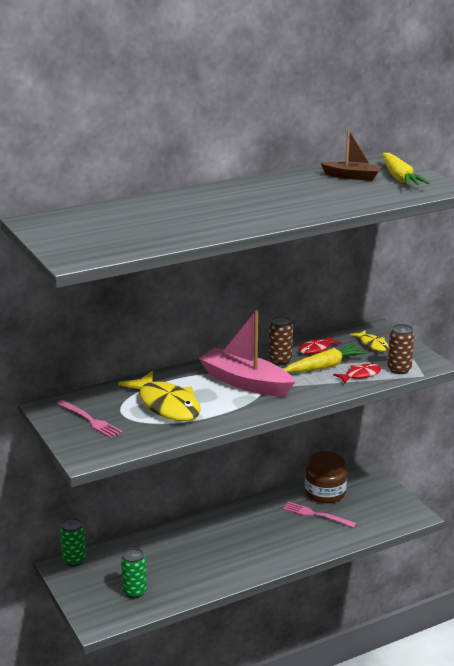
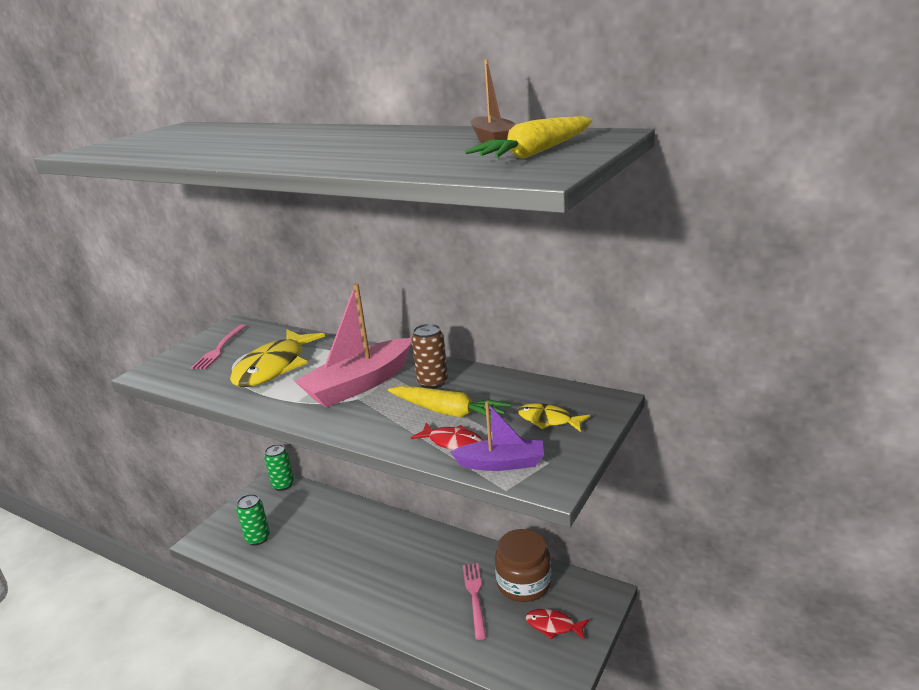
camera: 60 degrees right, 0 degrees up
(245, 382) = (359, 384): pink boat -> pink boat turned 135 degrees counterclockwise
(316, 349) = (487, 391): red fish -> red fish (553, 626)
(372, 345) = (548, 420): yellow fish -> yellow fish turned 90 degrees clockwise
(399, 369) = (501, 463): brown can -> purple boat

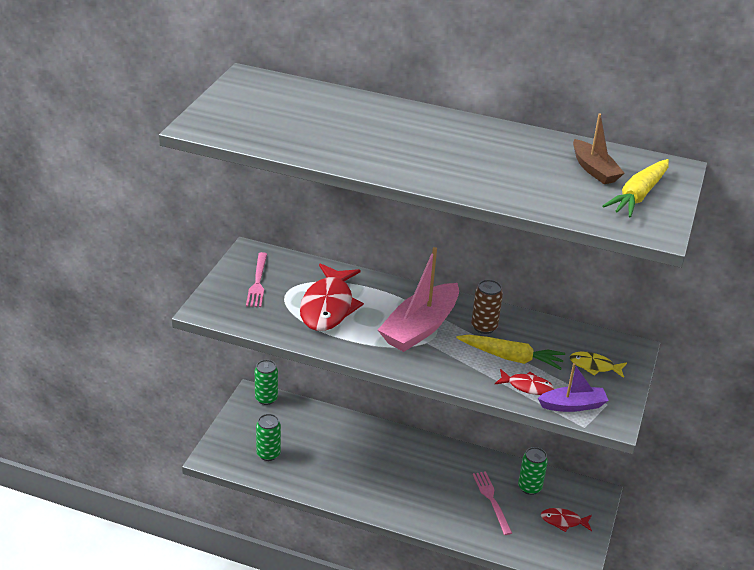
camera: 15 degrees left, 10 degrees up
(274, 367) = (328, 307): yellow fish -> red fish
(523, 583) = (529, 487): brown jar -> green can

